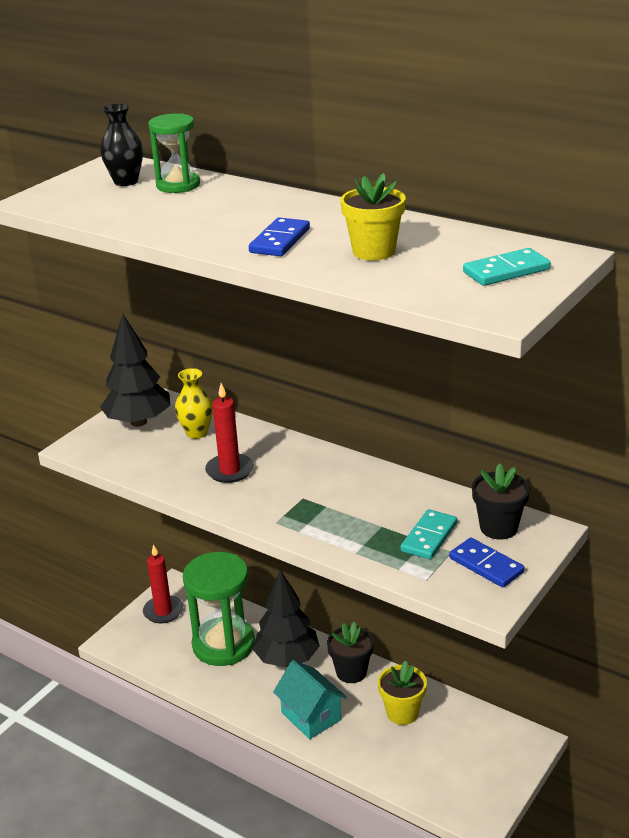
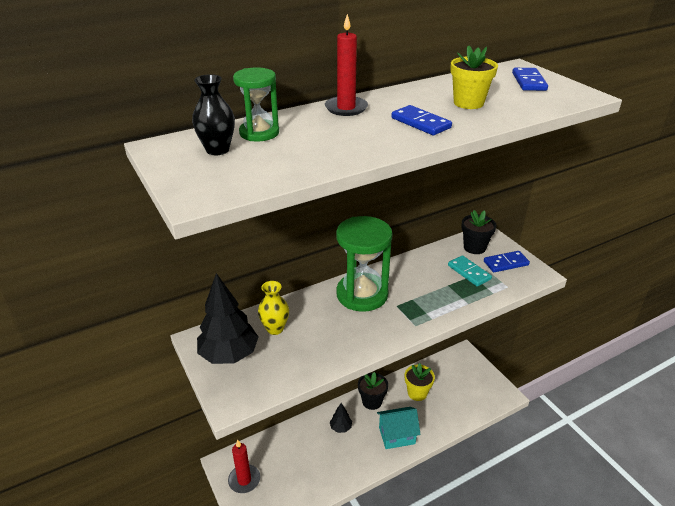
camera: 65 degrees left, 5 degrees up
(223, 644) = (304, 456): green hourglass -> green hourglass (362, 294)
(230, 470) = (338, 327): red candle -> red candle (346, 108)
(287, 659) = (341, 427): black tree -> black tree, size x0.49
(506, 271) = (528, 82): turquoise domino -> blue domino

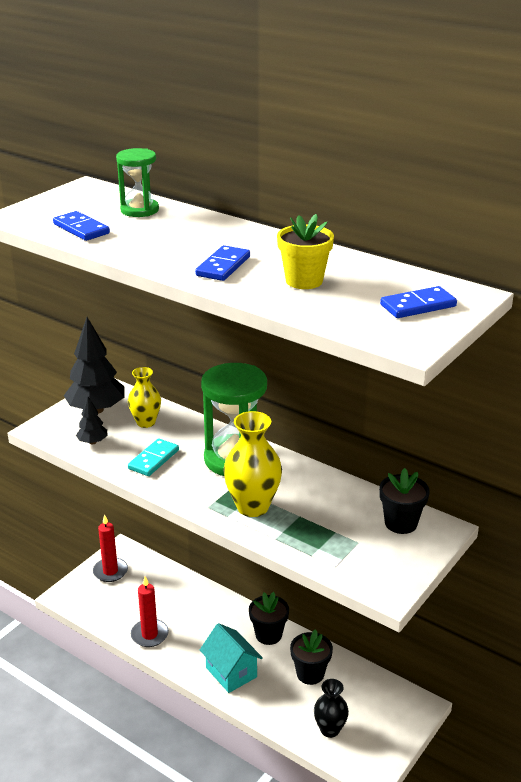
camera: 65 degrees right, 5 degrees down
(217, 150) = (94, 204): black vase -> black vase (330, 729)
(341, 427) = (214, 620): black tree -> black tree (93, 442)
(346, 108) = (228, 230): red candle -> red candle (149, 635)
(417, 393) = (310, 673): yellow flower pot -> black flower pot
(426, 303) = (252, 507): none -> yellow vase
(469, 272) = (340, 528): turquoise domino -> turquoise domino (153, 459)
(506, 263) = (388, 556): blue domino -> blue domino (81, 229)

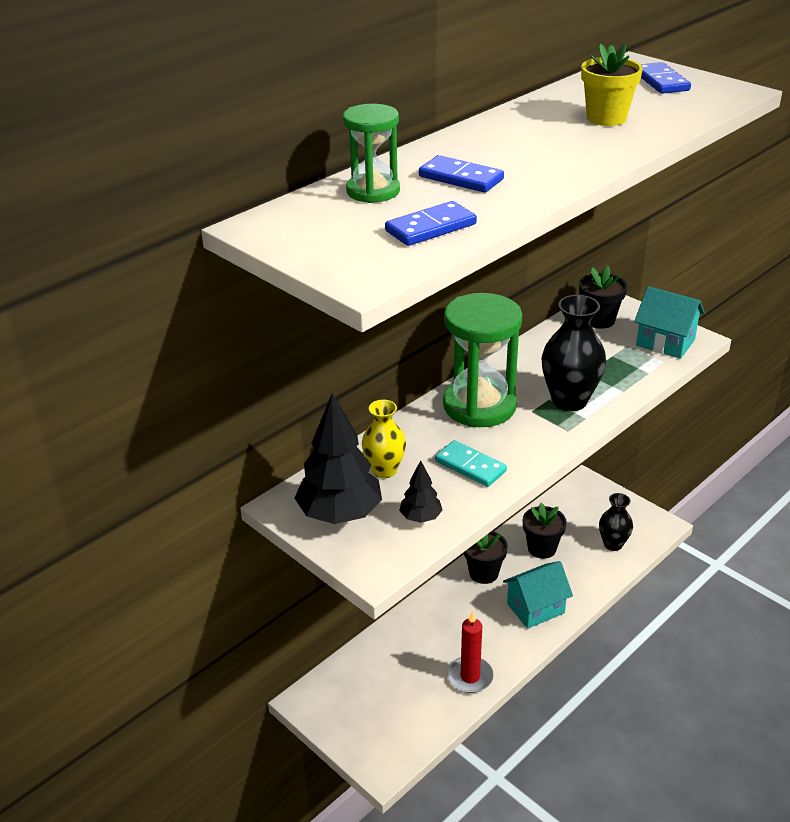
camera: 80 degrees left, 5 degrees up
(110, 571) = (346, 714): red candle -> none
(223, 266) = (566, 151): blue domino -> blue domino (460, 178)
(252, 507) = (569, 401): yellow vase -> black vase
(372, 568) = (665, 343): none -> turquoise house

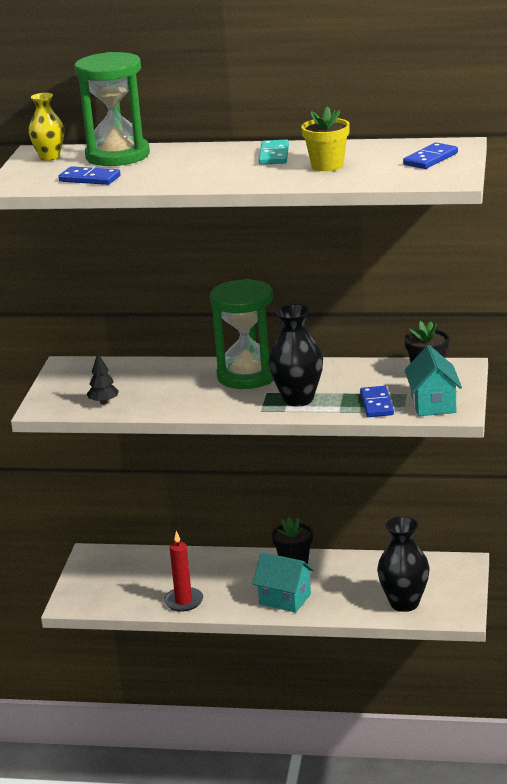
camera: 55 degrees right, 10 degrees down
(340, 514) = (77, 381): black tree -> none
(373, 191) = (117, 156): green hourglass -> green hourglass, size x1.75
(384, 470) = (136, 376): yellow vase -> yellow vase (49, 157)
(460, 178) = (167, 165): blue domino -> blue domino (376, 404)
(470, 466) = (175, 397): turquoise domino -> turquoise domino (274, 155)
(542, 548) = (355, 575): black flower pot -> none
(613, 544) = (404, 603): black vase -> black vase, size x1.55

